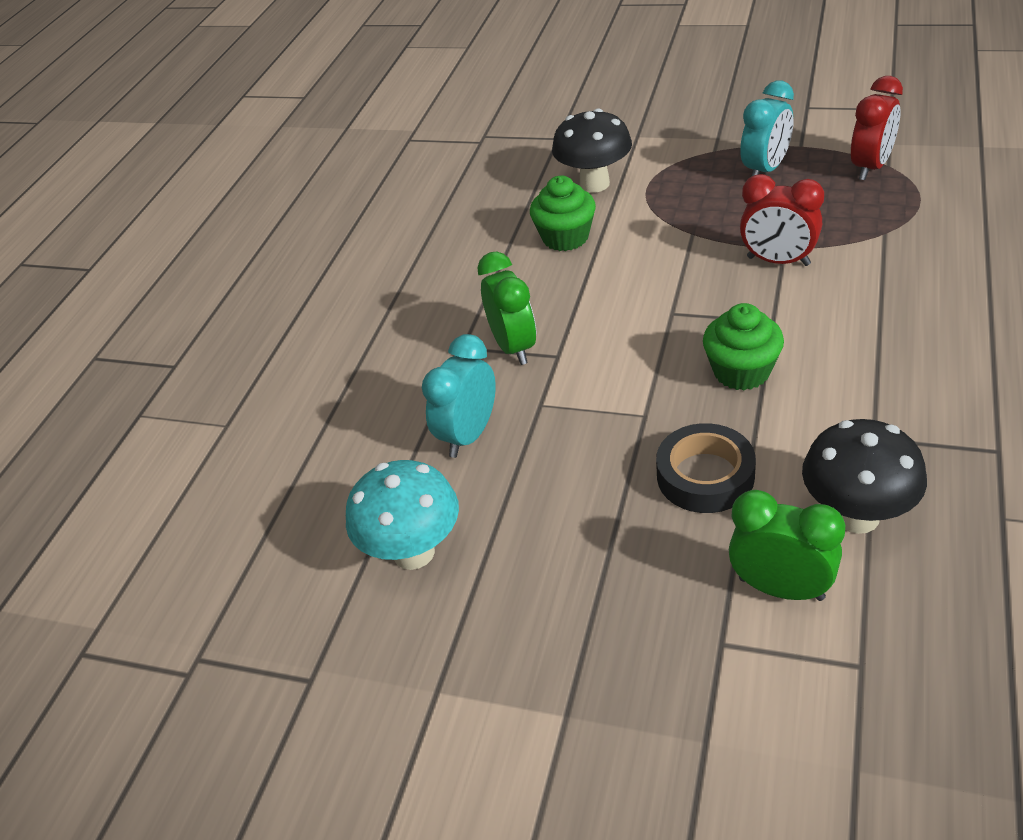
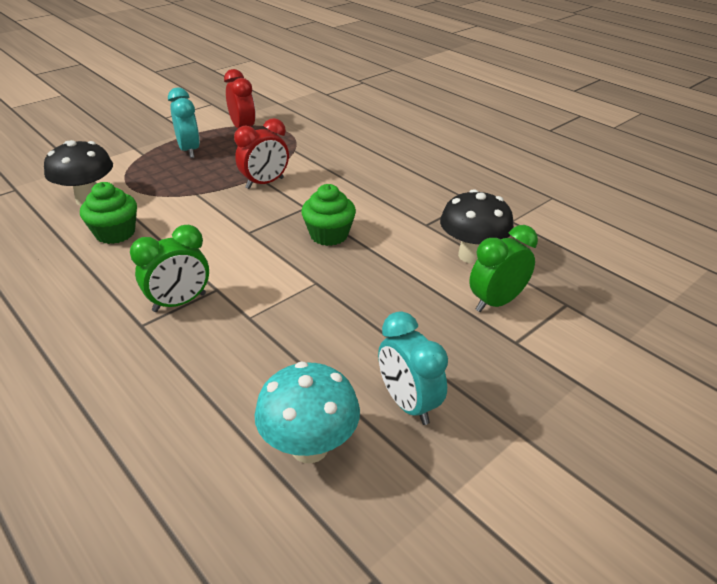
camera: 65 degrees left, 5 degrees down
(469, 435) = (232, 363): turquoise clock -> turquoise clock (408, 403)
(513, 347) = (179, 302): green clock -> green clock turned 135 degrees clockwise
(705, 476) = (390, 286): black tape -> none

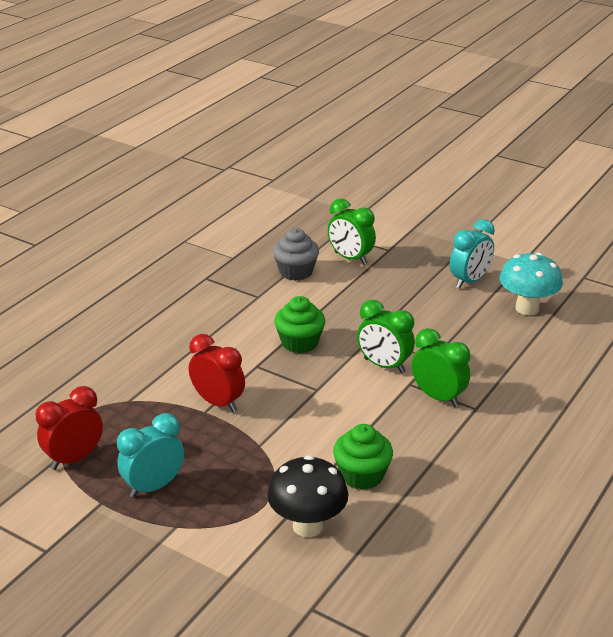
camera: 105 degrees left, 5 degrees down
(258, 279) = (384, 365): none -> green clock
(471, 255) = (296, 272): black mushroom -> grey cupcake

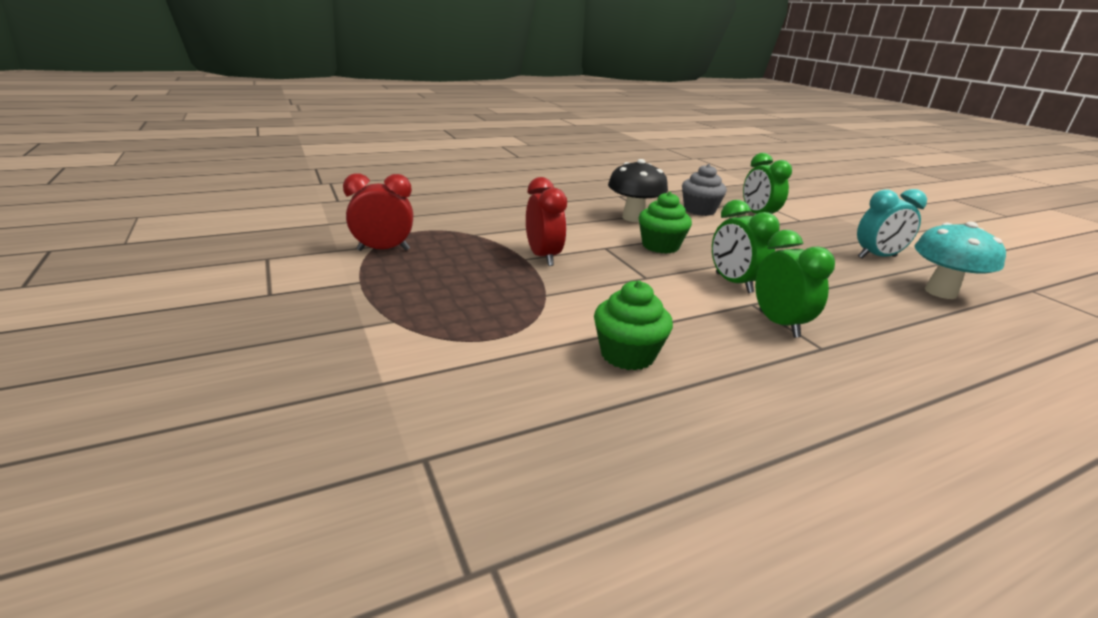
camera: 30 degrees right, 5 degrees down
(153, 487) = (416, 287): turquoise clock -> none
(307, 526) = (518, 373): black mushroom -> black mushroom (633, 218)

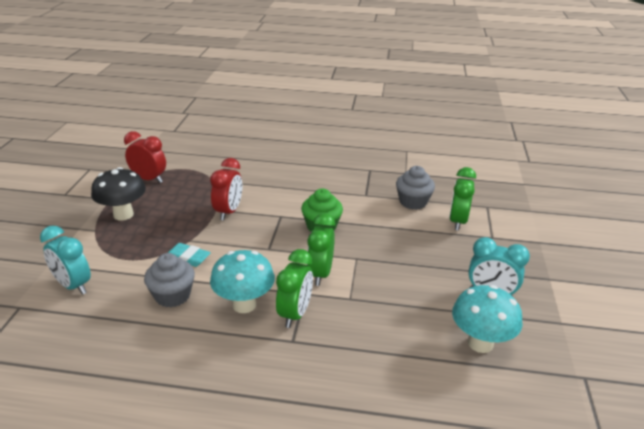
camera: 35 degrees right, 5 degrees up
(471, 394) = (73, 285): none -> turquoise clock
(575, 311) = (188, 258): none -> turquoise eraser
(627, 354) = (172, 295): green cupcake -> grey cupcake
(633, 218) = (344, 195): black mushroom -> black mushroom (123, 215)
(718, 334) = (244, 305): none -> turquoise mushroom

